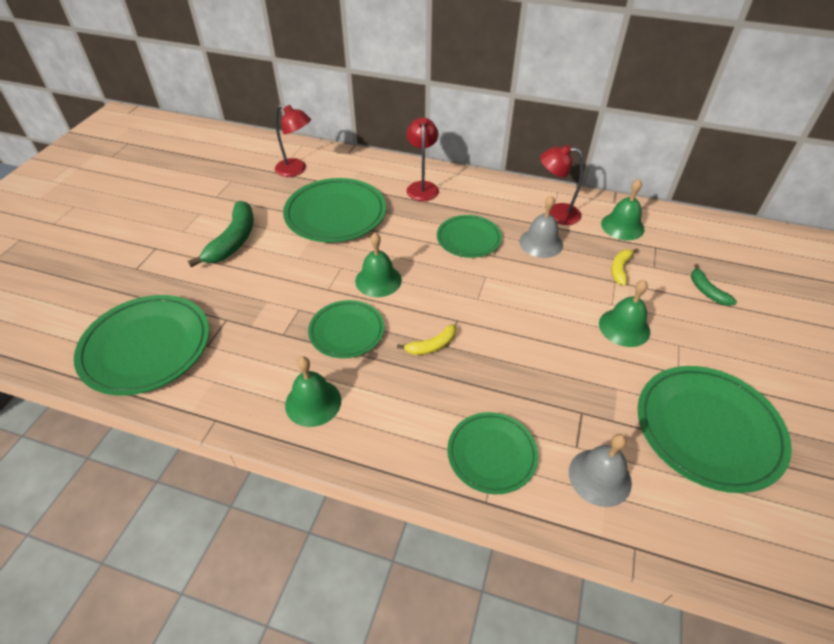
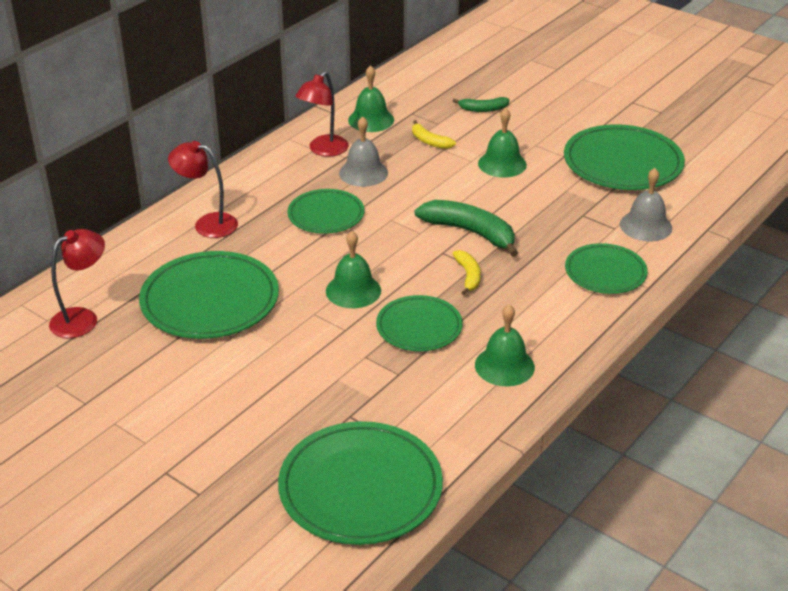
camera: 70 degrees left, 10 degrees down
(233, 241) = (202, 395): green banana -> green banana (470, 232)

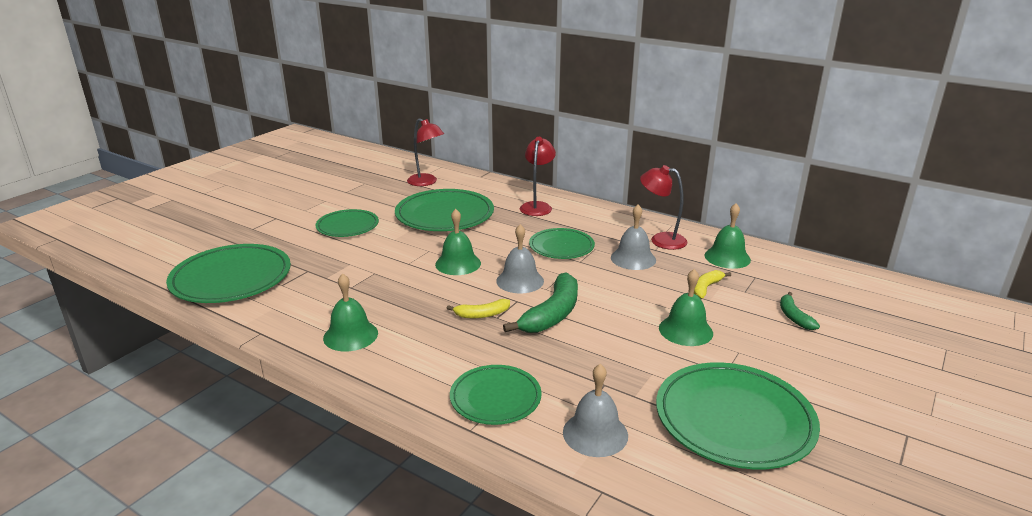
camera: 85 degrees right, 10 degrees down
(400, 248) = (520, 281): none -> grey bell
(419, 327) = (408, 293): green plate -> green plate (347, 226)

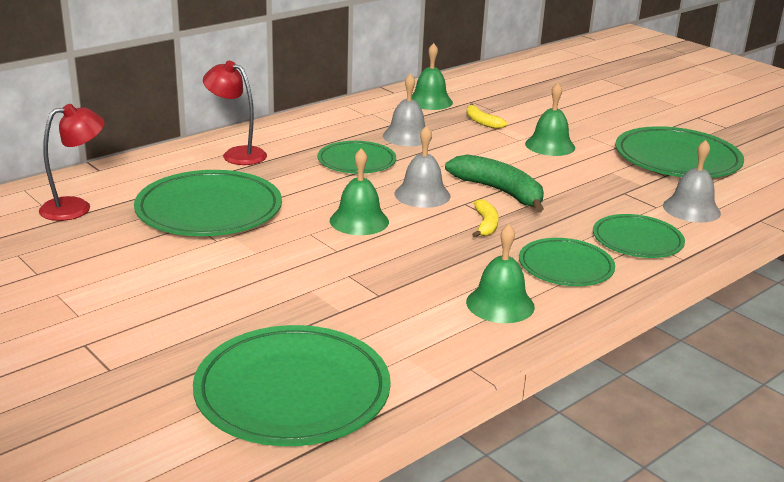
camera: 75 degrees left, 0 degrees up
(347, 226) = (181, 282): green plate -> green plate (565, 267)
(661, 240) = (375, 117): red lamp -> none
(794, 317) = (543, 106): green banana -> none

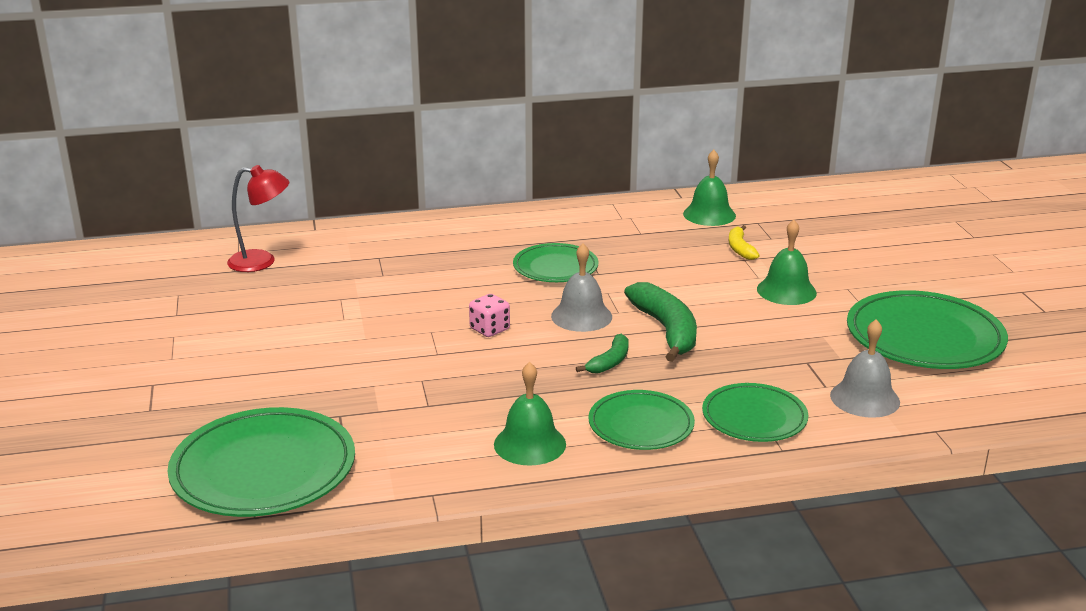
camera: 30 degrees right, 0 degrees up
(209, 210) = (367, 288): green plate -> none
(237, 154) = (449, 237): red lamp -> none
(359, 221) = (489, 329): green bell -> pink dice
(407, 136) = (638, 250): grey bell -> none
(485, 225) = (609, 362): yellow banana -> green banana

